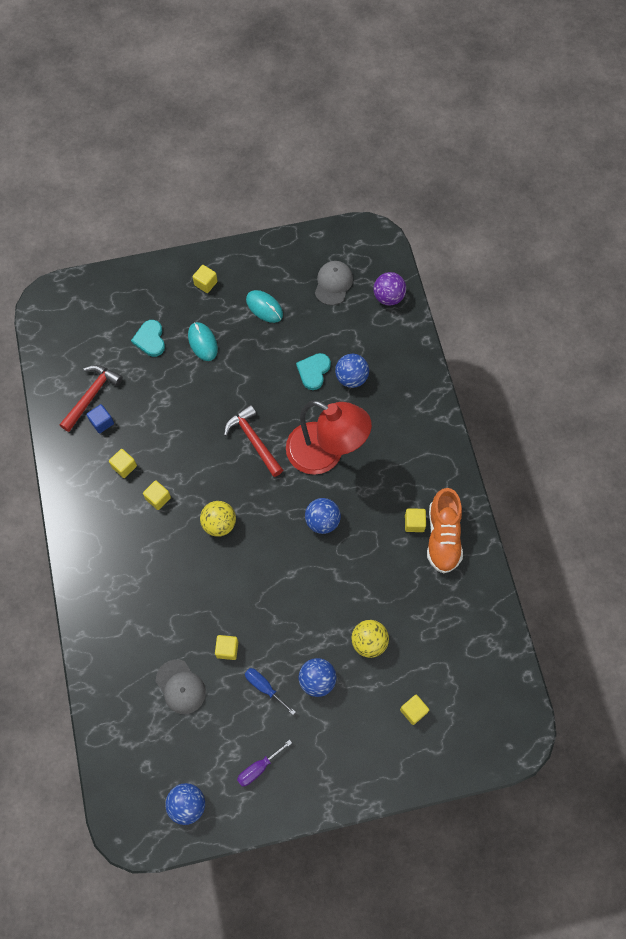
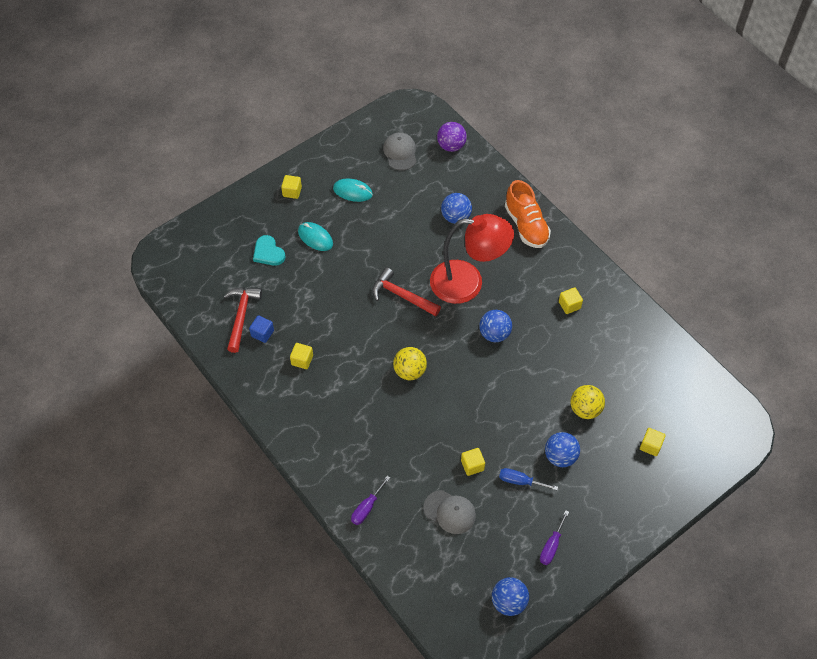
camera: 25 degrees left, 10 degrees down
(106, 645) = (367, 508): none -> purple screwdriver
(158, 498) = (346, 373): yellow cube -> none
(313, 371) = (422, 224): turquoise heart -> none
(443, 537) = (598, 306): orange shoe -> orange shoe (526, 225)

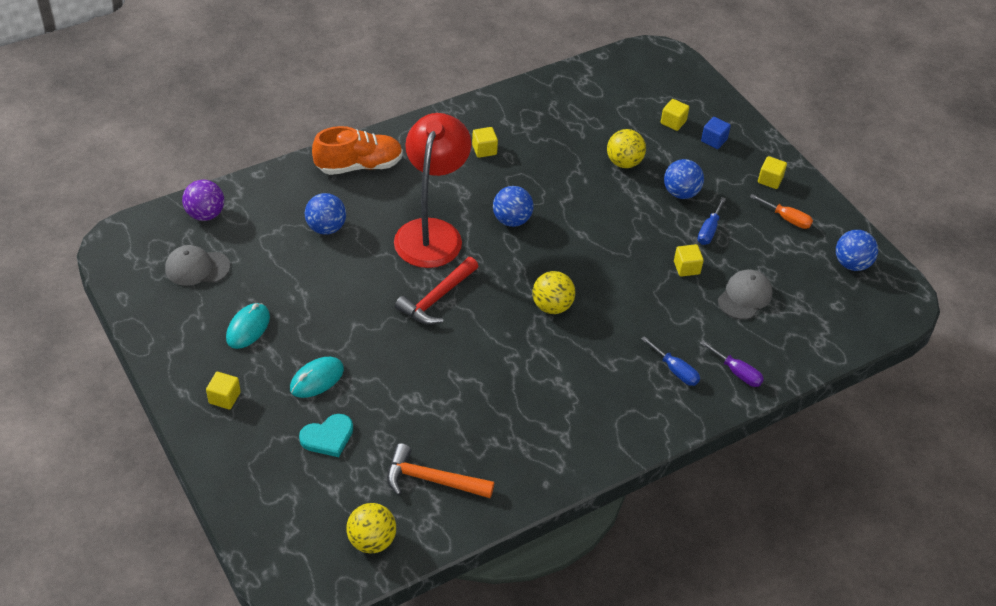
camera: 85 degrees left, 10 degrees down
(191, 290) = (372, 541): none -> yellow ball
(241, 316) = (432, 480): red hammer -> orange hammer
(262, 333) = (466, 457): blue cube -> blue cube (714, 140)
(302, 360) = (517, 415): yellow cube -> yellow cube (770, 180)
(361, 462) = (675, 370): none -> blue screwdriver
(551, 546) = (787, 219): purple screwdriver -> orange screwdriver

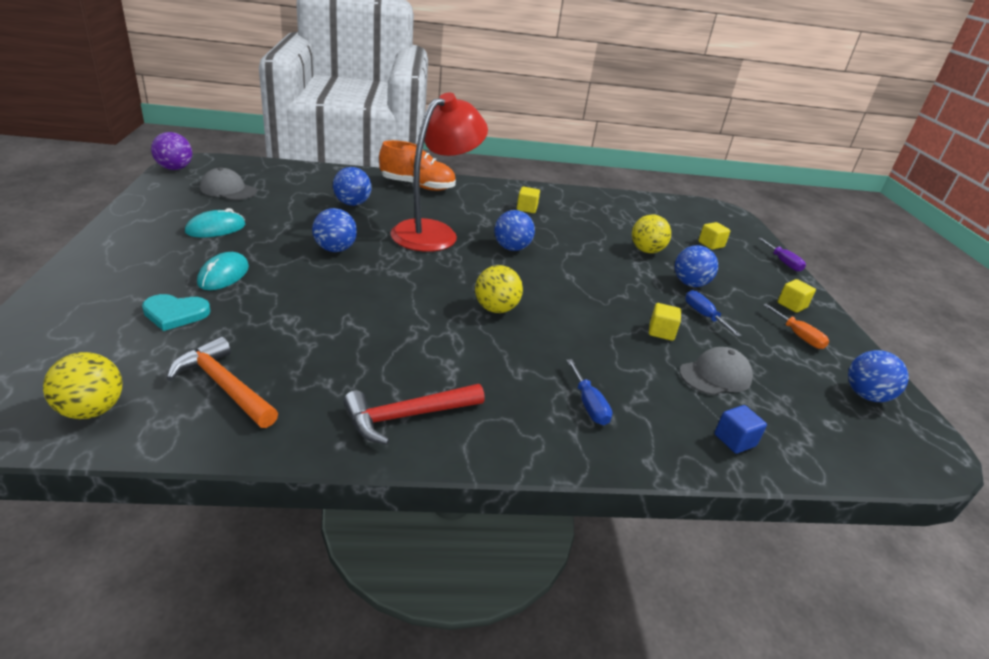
camera: 25 degrees right, 15 degrees down
(205, 214) = (274, 171): purple ball -> purple ball (175, 168)
(224, 398) = (133, 257): yellow cube -> none
(317, 379) = (223, 275): turquoise mouse -> turquoise mouse turned 60 degrees counterclockwise
(371, 301) = (335, 249): none -> blue ball
(437, 298) = (393, 267): red hammer -> red hammer (407, 416)
(709, 230) = (704, 316): blue screwdriver -> blue screwdriver turned 105 degrees clockwise
(714, 140) = (745, 265): blue cube -> blue cube (734, 440)
(737, 372) = (665, 436): purple screwdriver -> purple screwdriver (783, 262)

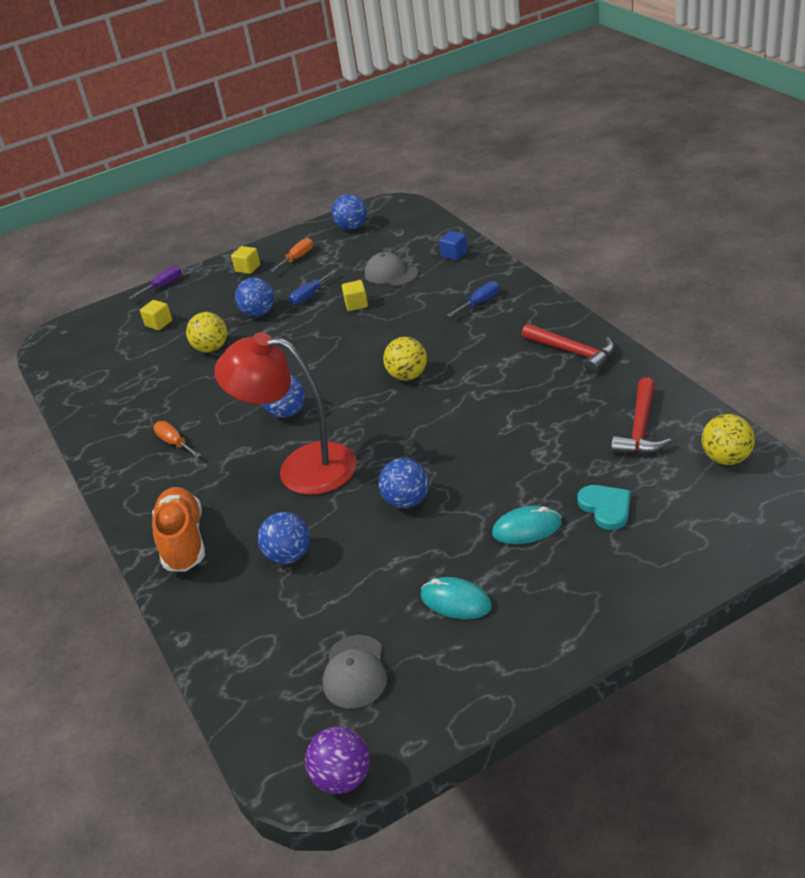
camera: 105 degrees left, 5 degrees up
(224, 386) = (640, 428): orange hammer -> red hammer
(527, 208) = (174, 443): yellow cube -> orange screwdriver

